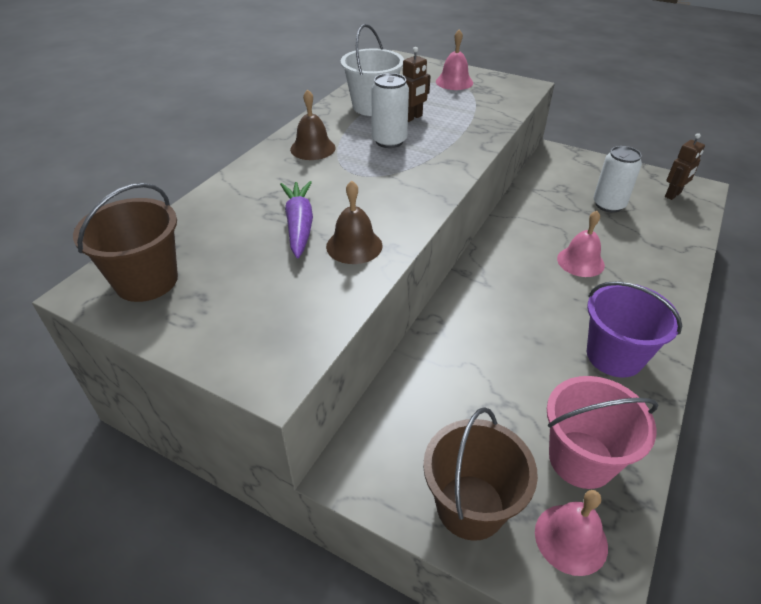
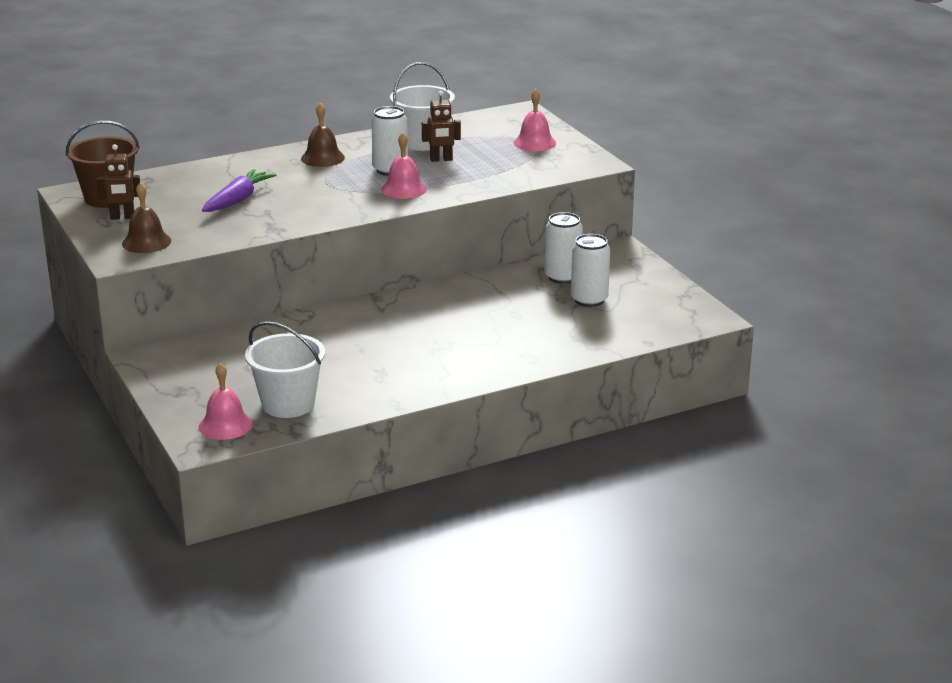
camera: 35 degrees right, 15 degrees down
(354, 246) = (255, 221): brown bell -> brown bell (146, 242)
(470, 506) = (190, 393): brown bucket -> none
(560, 191) = (562, 277): none -> white can
(580, 261) = (484, 323): pink bell -> pink bell (404, 189)
(581, 459) = (288, 404): pink bucket -> white bucket
(614, 356) = (403, 376): purple bucket -> none
(673, 195) = (670, 314): brown robot -> brown robot (122, 217)

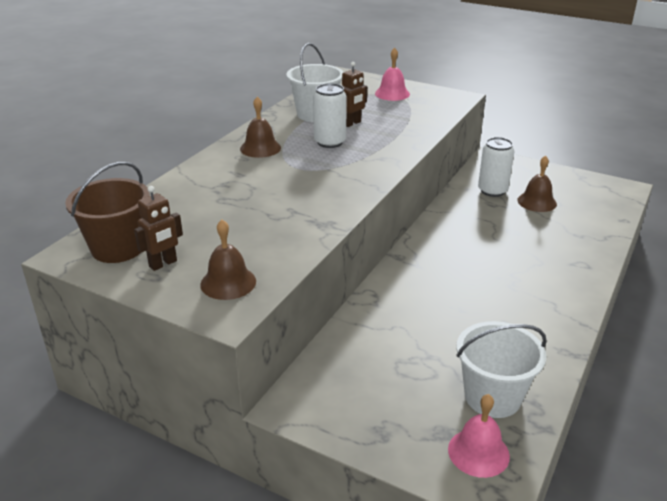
camera: 35 degrees left, 5 degrees up
(238, 200) = (248, 207): purple carrot -> none
(404, 189) = (367, 154): pink bell -> none
(589, 300) = (537, 202): white can -> brown bell

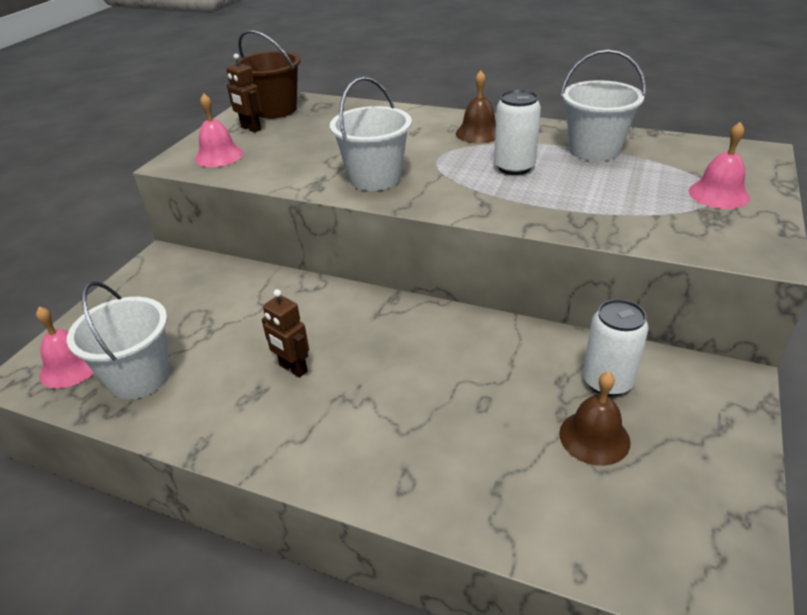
camera: 85 degrees right, 5 degrees up
(228, 282) = (219, 156): brown bell -> pink bell
(323, 196) = (375, 178): none -> white bucket
(352, 123) = (581, 175): brown robot -> brown robot (293, 368)

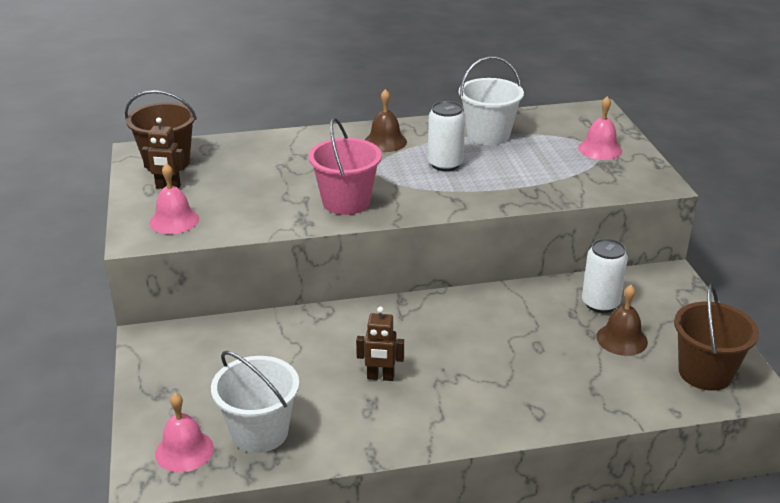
camera: 35 degrees left, 5 degrees down
(375, 178) = (346, 202): white bucket -> pink bucket
(673, 536) = (705, 373): none -> brown bucket

